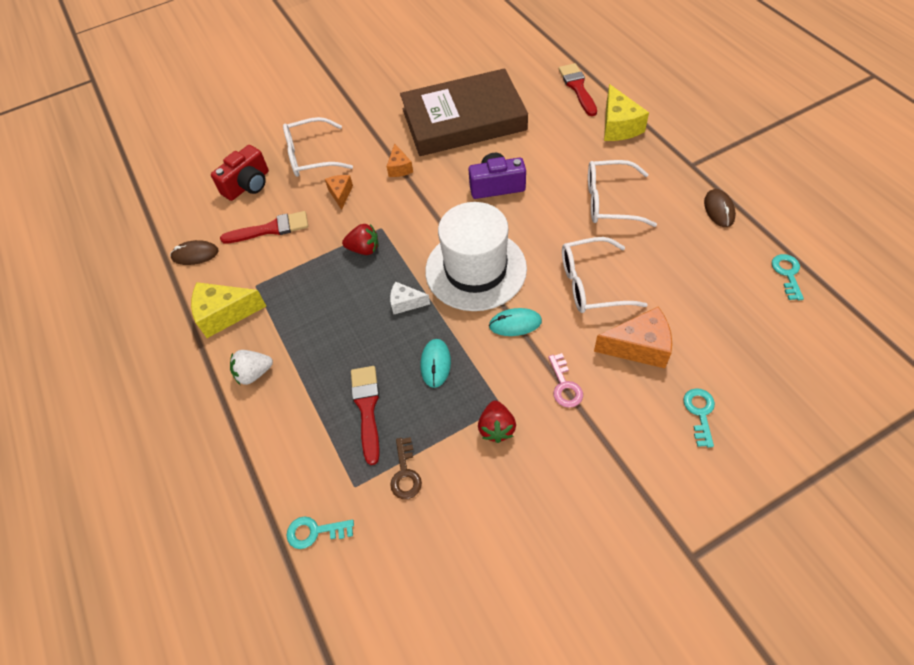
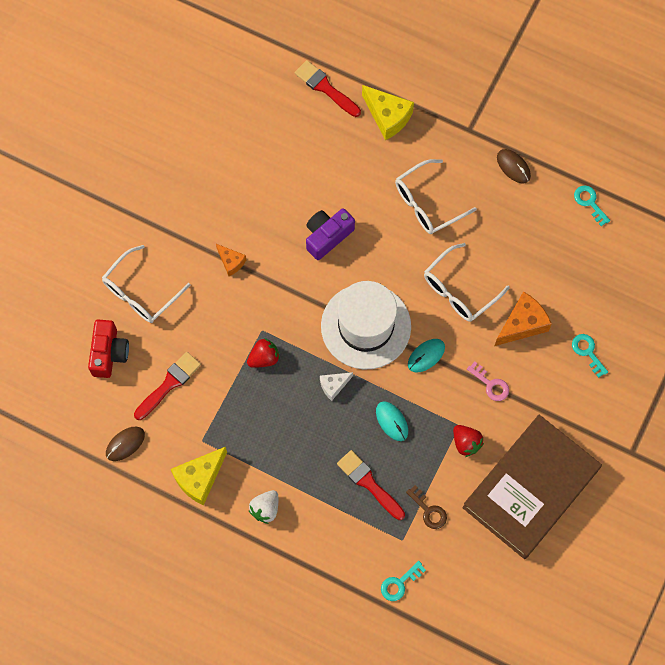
camera: 40 degrees left, 15 degrees up
(340, 194) = (201, 316): orange cheese -> none
(463, 119) = (248, 178): brown book -> brown book (530, 488)

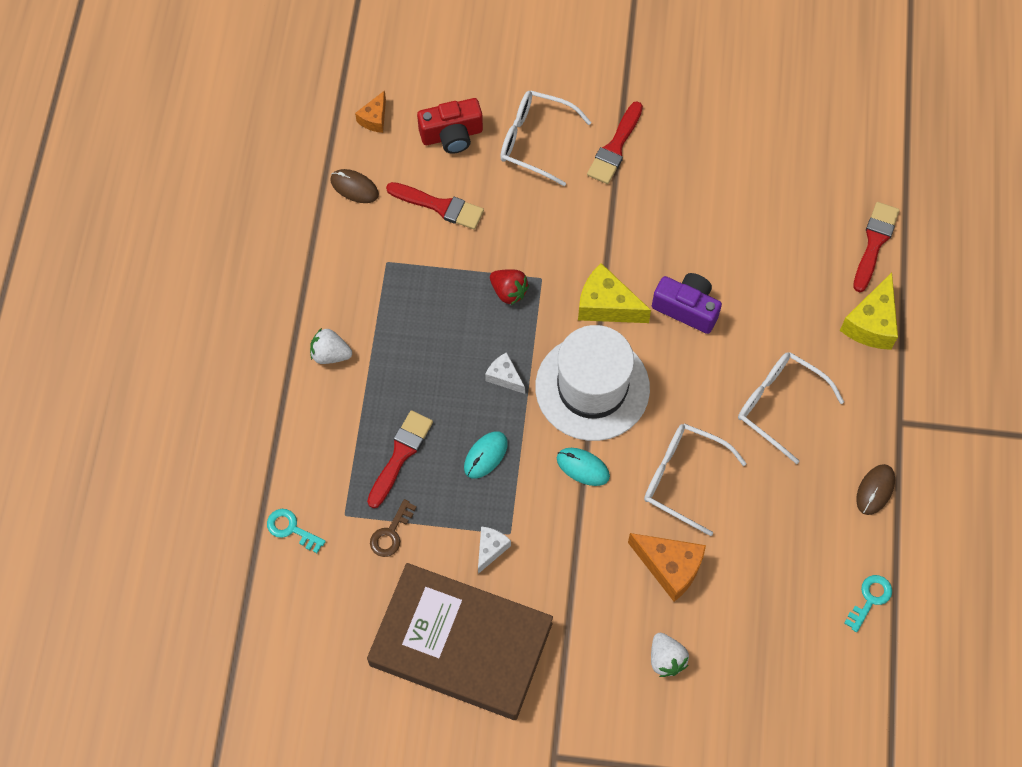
camera: 70 degrees right, 5 degrees down
(171, 236) = (615, 147): none -> red brush
(199, 478) = (342, 274): yellow cheese -> yellow cheese (606, 305)
(231, 262) = (610, 218): orange cheese -> orange cheese (374, 118)
(466, 443) = (490, 549): red strawberry -> white cheese
(491, 384) = (576, 554): pink key -> none
(587, 352) = (666, 659): turquoise key -> white strawberry

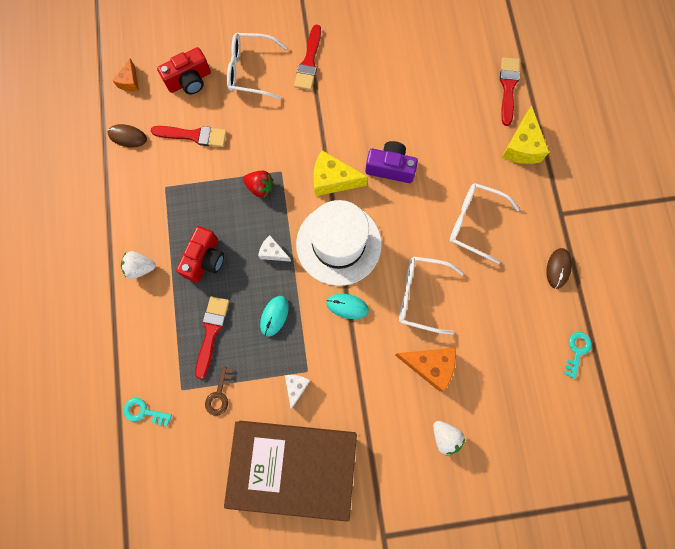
camera: 15 degrees left, 10 degrees up
(415, 364) = (205, 259): none -> red camera

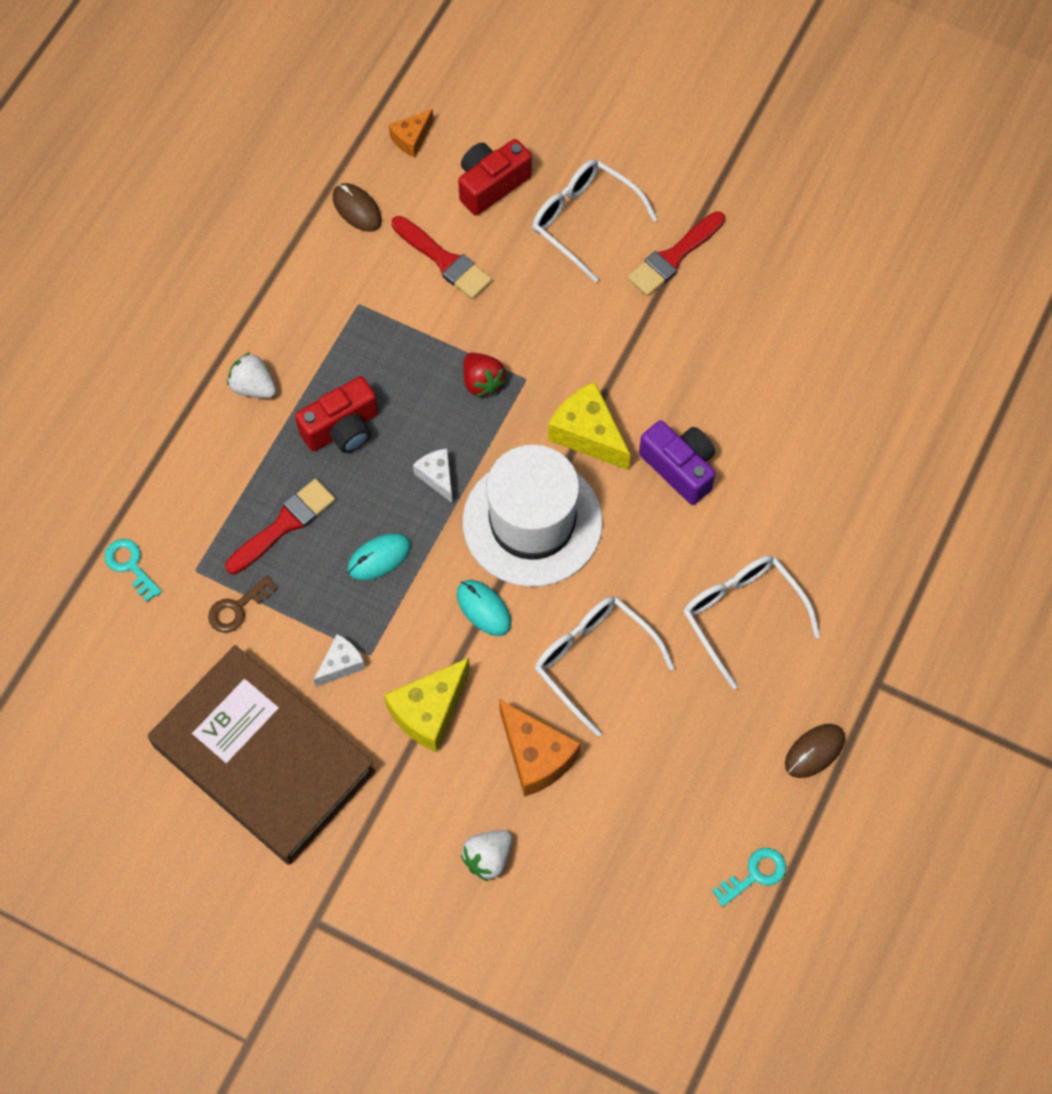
camera: 35 degrees right, 10 degrees down
(189, 81) = (491, 184): red camera -> red camera turned 135 degrees clockwise
(445, 437) = (488, 858): white strawberry -> white strawberry turned 45 degrees clockwise
(508, 87) = (936, 465): red brush -> none
(521, 146) = (891, 557): yellow cheese -> yellow cheese (428, 711)

